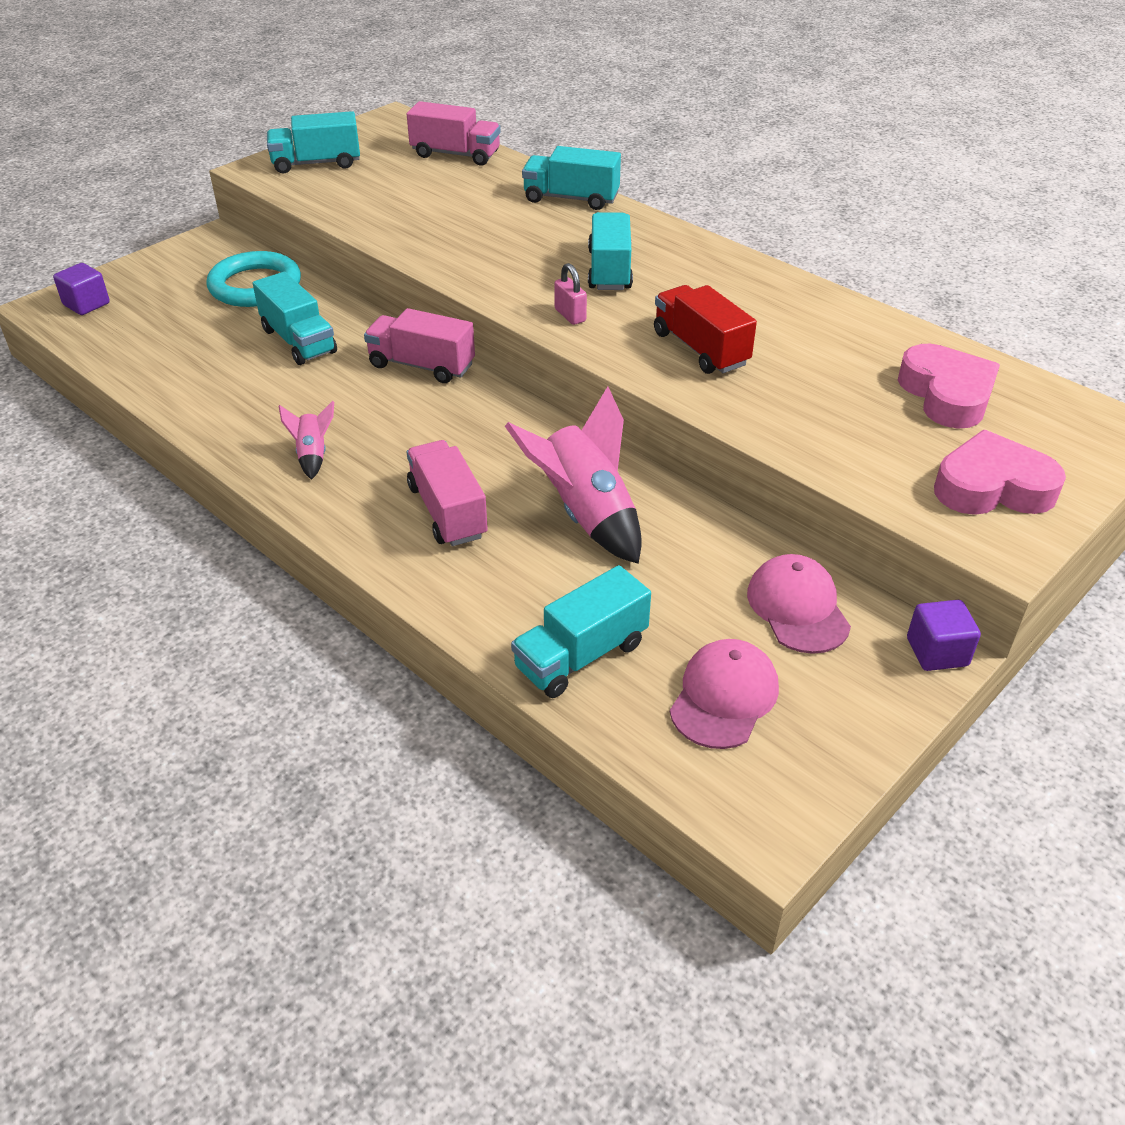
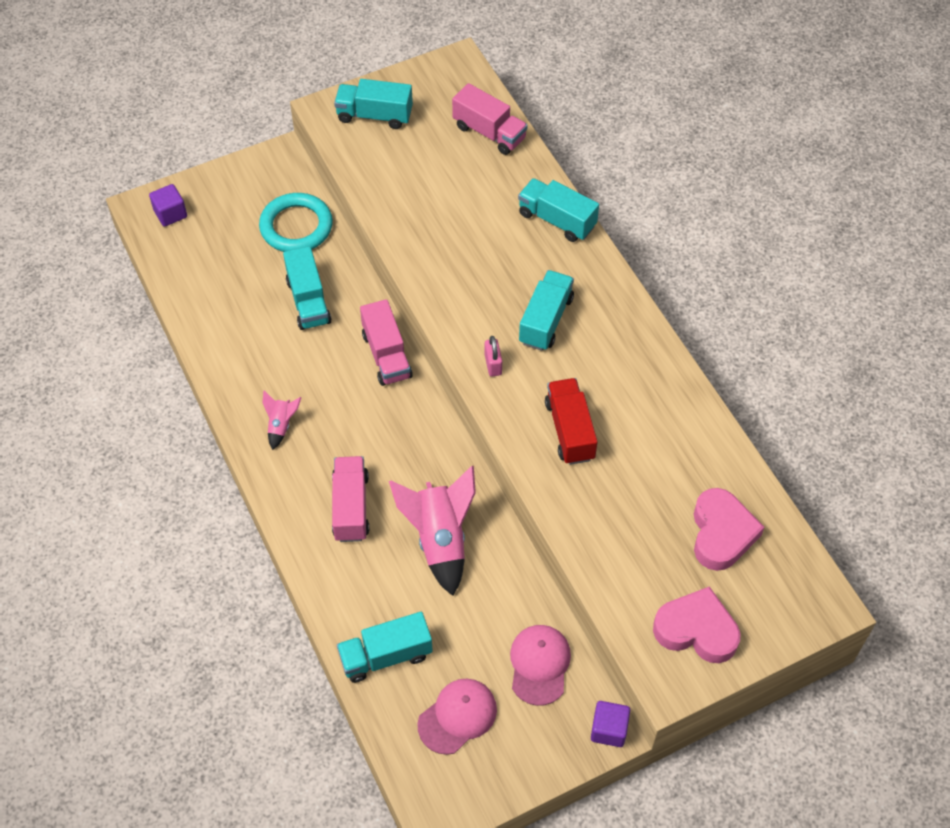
camera: 20 degrees right, 15 degrees up
(421, 365) = (386, 355): pink truck -> pink truck turned 150 degrees counterclockwise

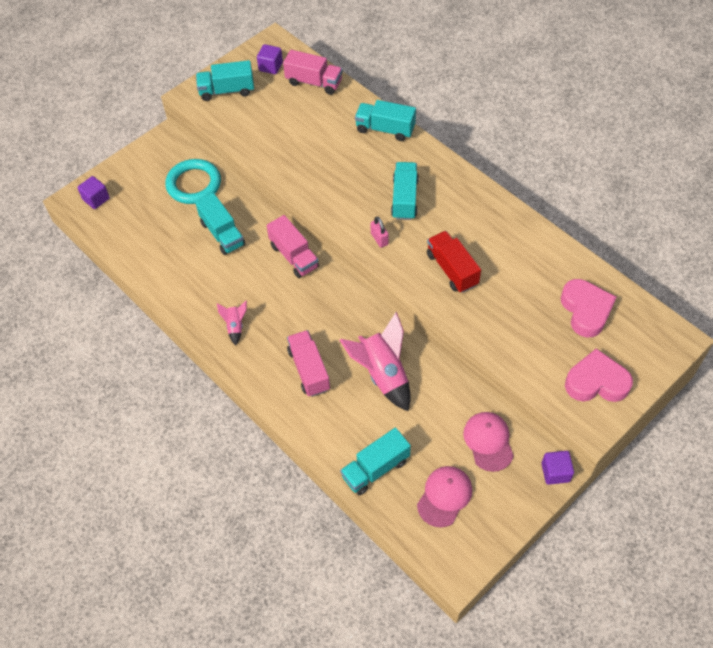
camera: 15 degrees left, 0 degrees up
(442, 97) = (270, 67): none -> purple cube

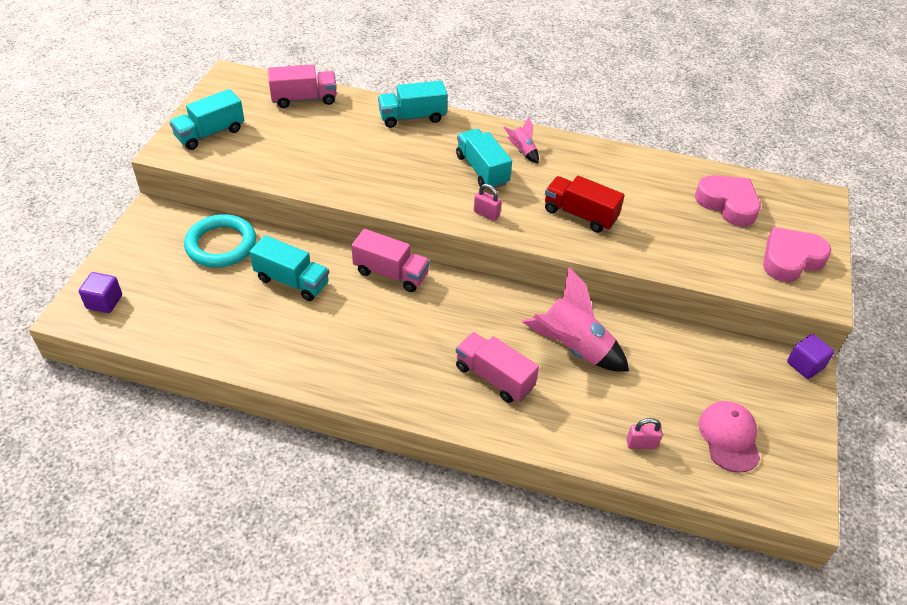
camera: 35 degrees left, 10 degrees down
(235, 326) = (377, 368): pink rocket -> pink rocket (522, 151)
(270, 67) = (245, 98): purple cube -> none
(375, 468) = (641, 444): turquoise truck -> pink padlock
(488, 441) = (724, 365): pink cap -> none

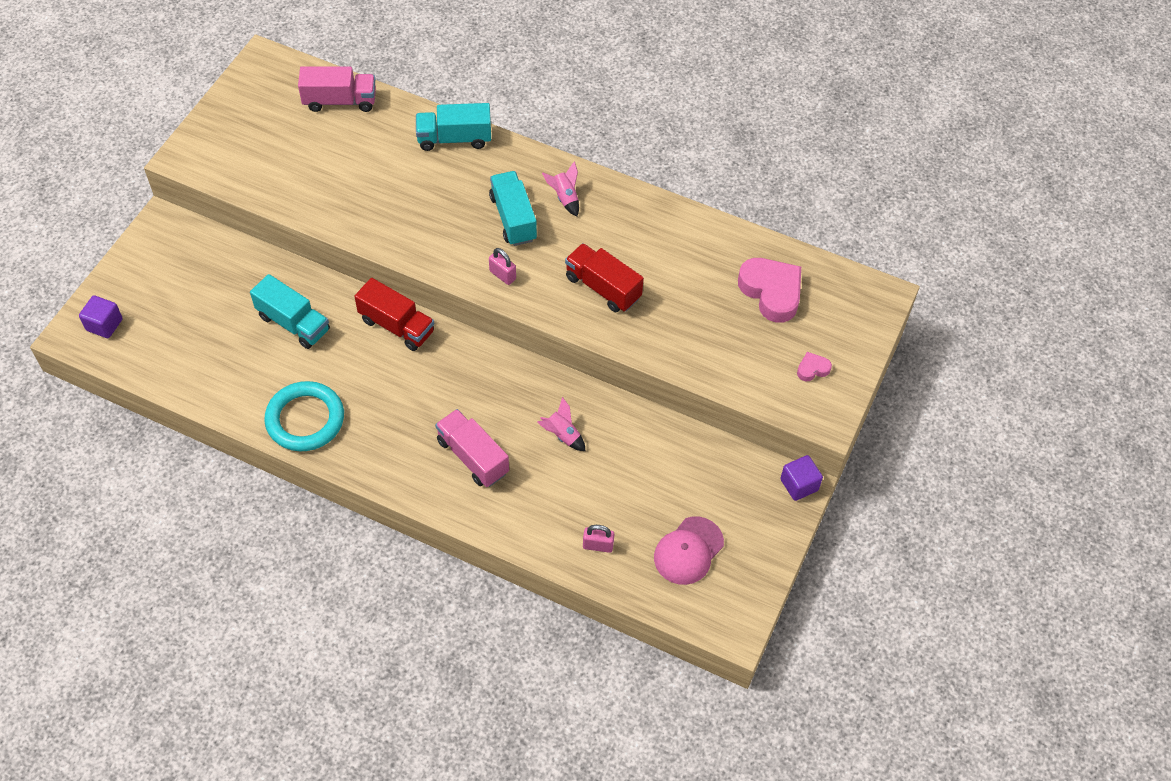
camera: 10 degrees right, 10 degrees up
(210, 133) = (230, 139): turquoise truck -> none
(221, 245) = (228, 271): turquoise ring -> turquoise ring (305, 419)
(391, 273) = (397, 326): pink truck -> red truck
(573, 348) = (562, 435): pink rocket -> pink rocket, size x0.49
(729, 437) = (688, 551): pink cap -> pink cap turned 150 degrees counterclockwise
(790, 259) = (812, 369): pink heart -> pink heart, size x0.46

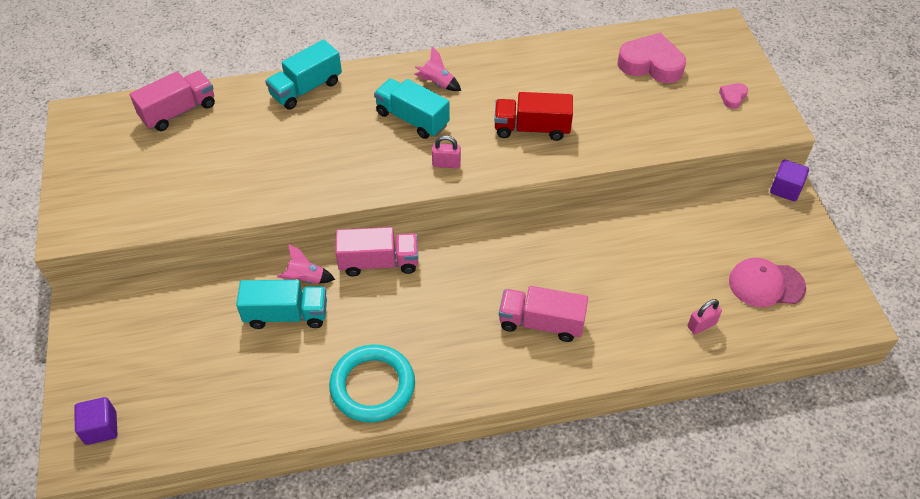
camera: 35 degrees left, 5 degrees down
(397, 326) = (379, 262): red truck -> pink truck
(562, 435) = (591, 262): pink rocket -> pink rocket (306, 279)
(688, 551) = (766, 284): pink cap -> pink cap turned 90 degrees clockwise

